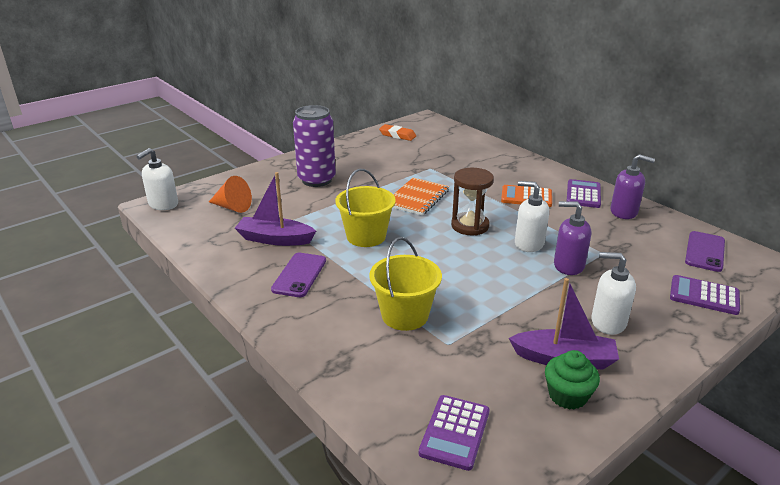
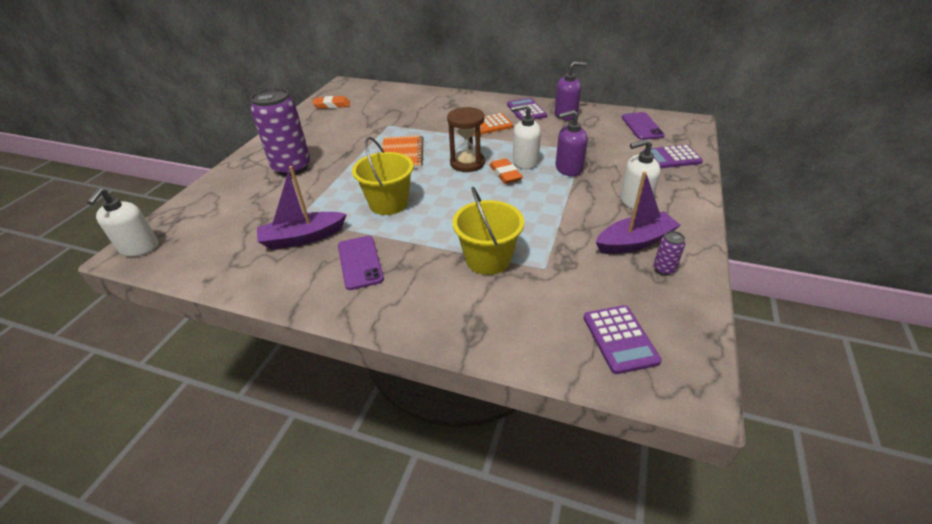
camera: 30 degrees left, 10 degrees up
(232, 207) = (226, 223): orange cone -> none
(496, 248) = (505, 174): none -> orange eraser
(567, 395) = (664, 269): green cupcake -> purple can

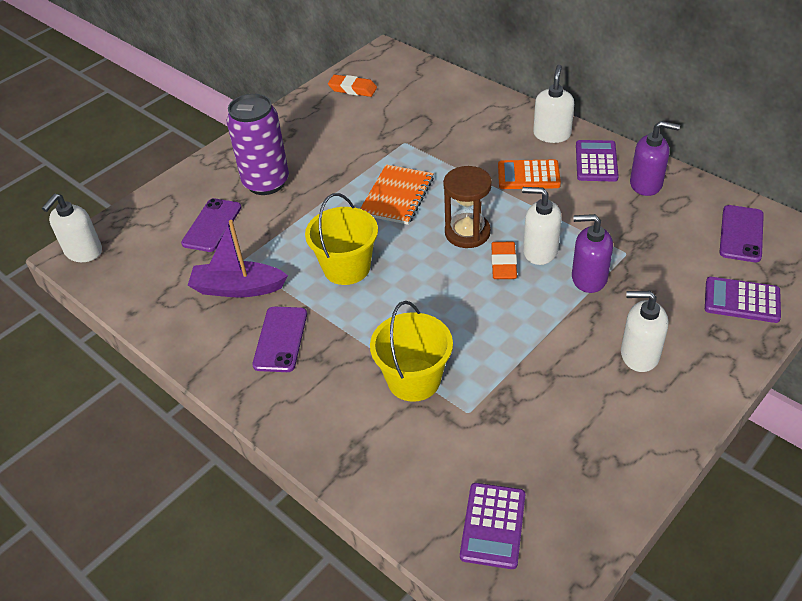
camera: 25 degrees right, 5 degrees up
(258, 203) = (212, 225): none -> purple phone
(487, 103) = (552, 134): none -> white soap dispenser
(634, 242) = (596, 413): purple boat -> none
(664, 269) = (604, 460): purple can -> none

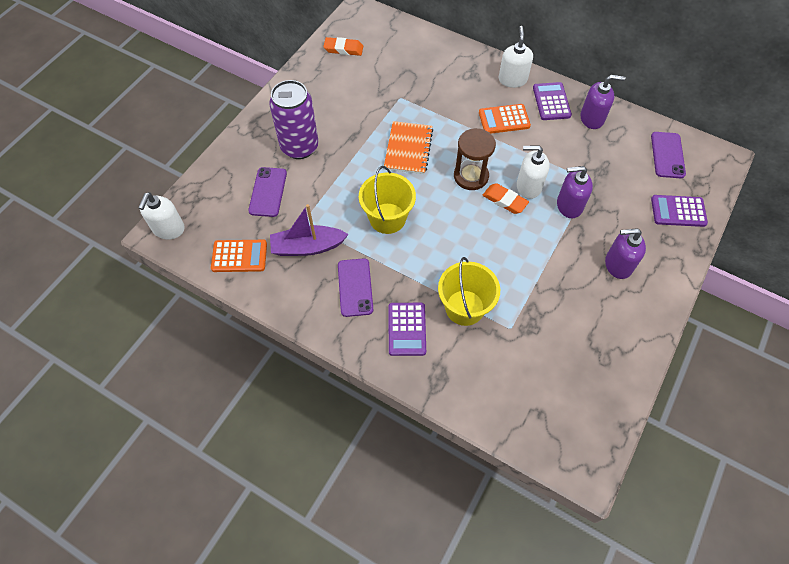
camera: 15 degrees left, 15 degrees up
(153, 289) = (239, 256): none -> orange calculator
(493, 525) = (549, 413): purple calculator -> purple calculator (406, 329)
(503, 264) = (504, 200): orange eraser -> orange eraser turned 45 degrees counterclockwise
(639, 354) = (618, 265): white soap dispenser -> purple soap dispenser

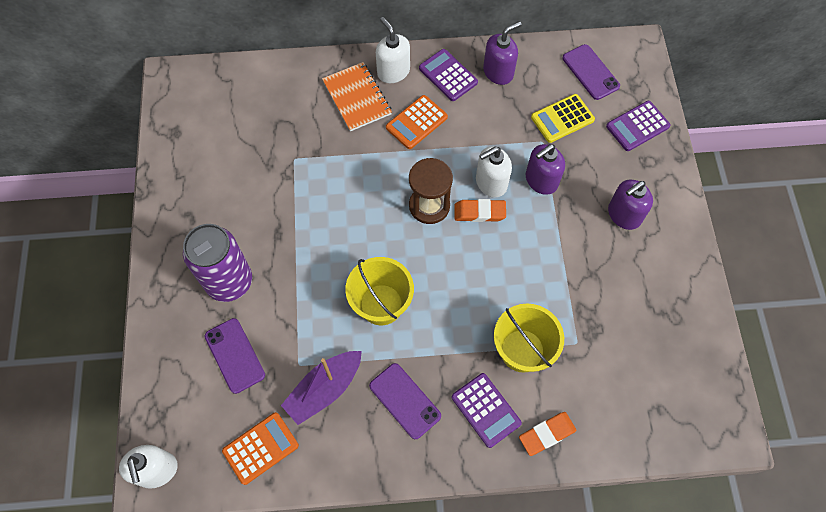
camera: 35 degrees left, 5 degrees up
(343, 49) = (189, 135): orange eraser -> orange eraser (547, 434)
(408, 149) = (345, 213): orange notebook -> orange notebook (357, 98)
(619, 174) = (562, 118): none -> yellow calculator

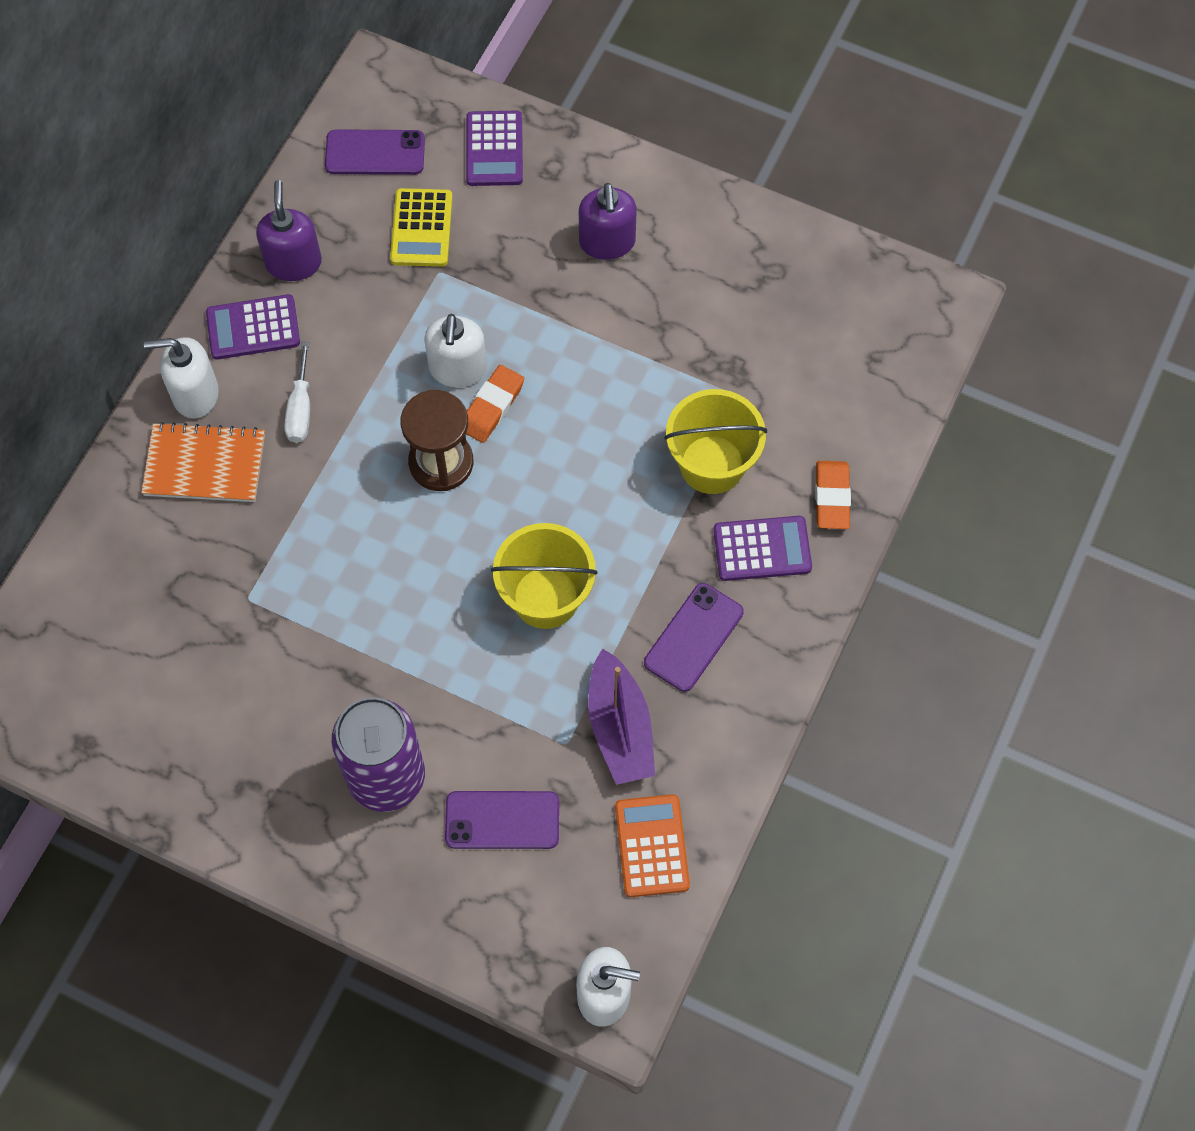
camera: 60 degrees left, 0 degrees up
(405, 401) = (694, 637): purple phone -> purple phone turned 45 degrees counterclockwise
(416, 122) = (300, 409): orange calculator -> white screwdriver
(541, 180) = (495, 307): purple soap dispenser -> none

